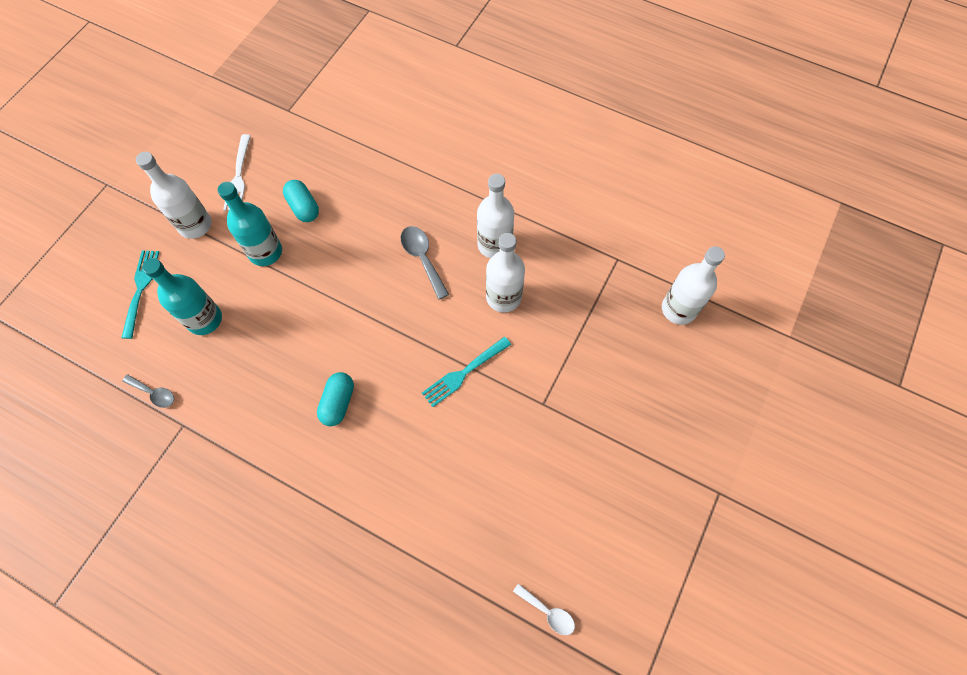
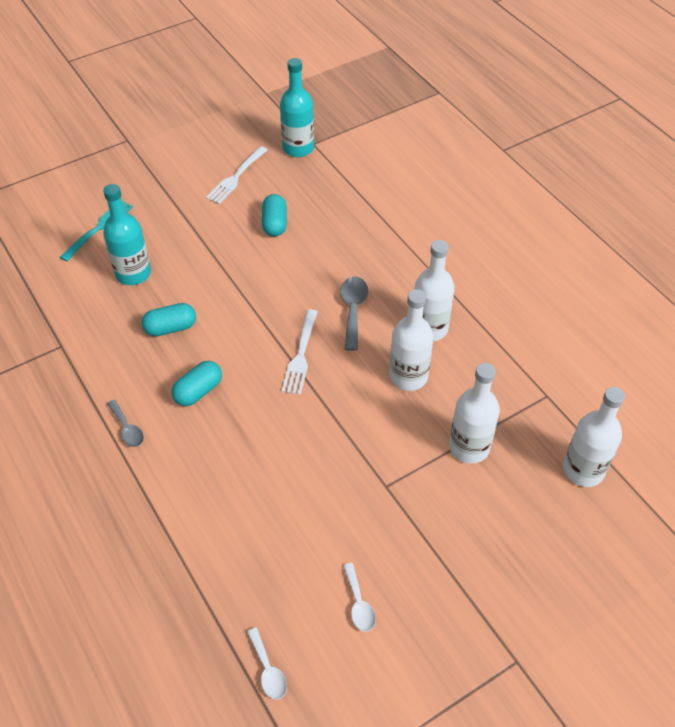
camera: 30 degrees right, 15 degrees down
(154, 393) = (55, 310): grey spoon -> grey spoon (127, 429)
(195, 225) = (175, 199): white bottle -> white bottle (469, 447)
(265, 252) = (218, 244): turquoise bottle -> turquoise bottle (298, 148)
(274, 355) = (170, 328): none -> turquoise capsule
(404, 322) = (300, 354): none -> white fork
(464, 372) = (328, 422): turquoise fork -> none
(582, 515) = (359, 604): none -> white spoon

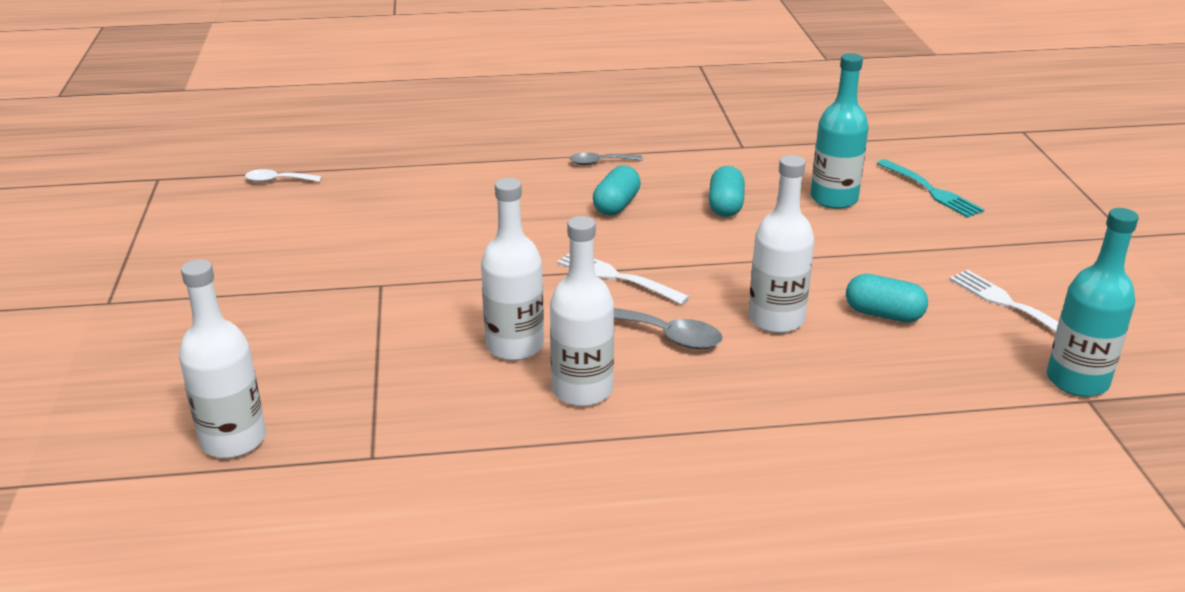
camera: 115 degrees right, 20 degrees down
(198, 391) = (616, 205): turquoise capsule -> turquoise capsule turned 45 degrees clockwise
(359, 604) = (276, 235): white spoon -> none
(469, 447) = (366, 358): white bottle -> white bottle (776, 319)

